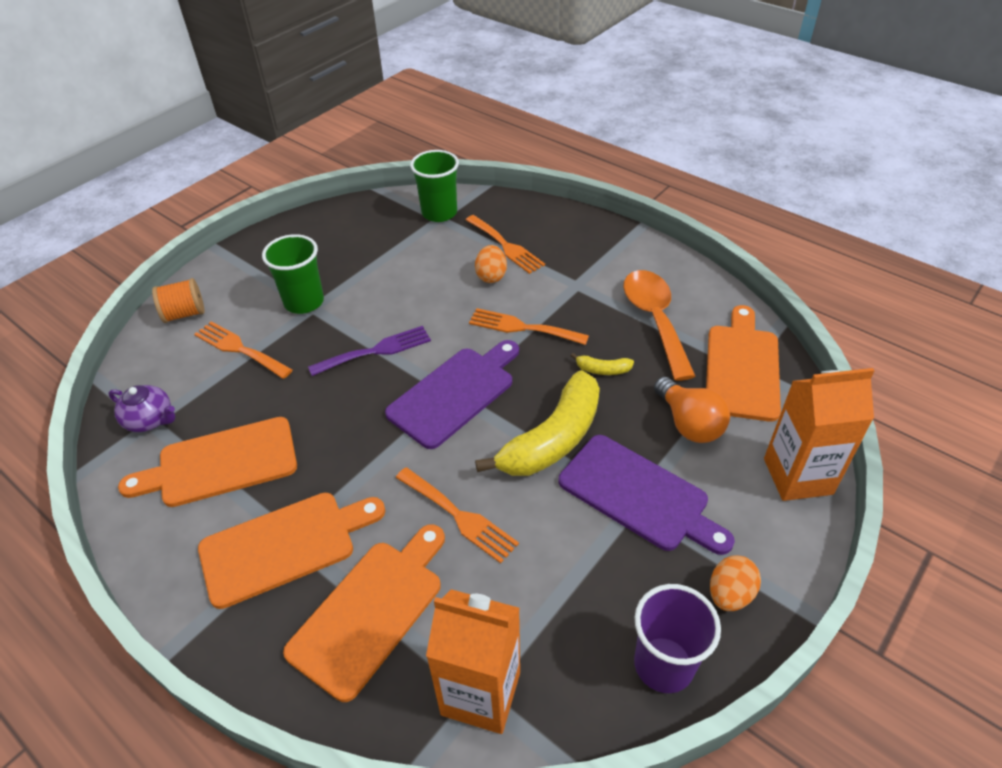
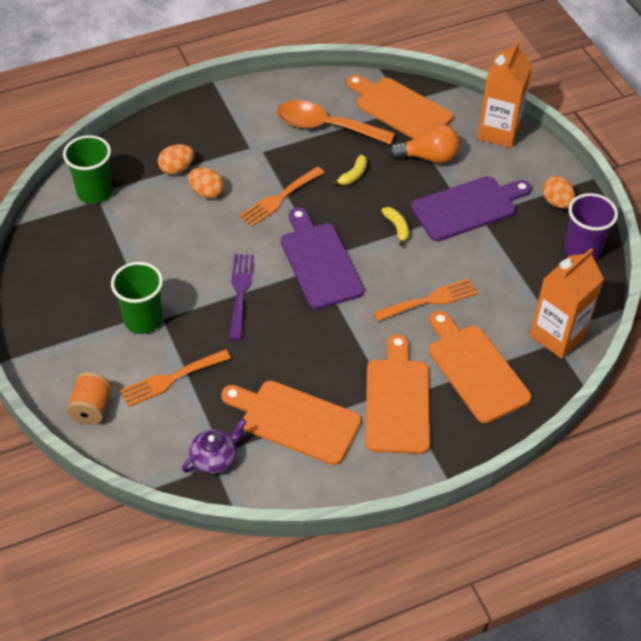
camera: 65 degrees left, 5 degrees up
(221, 463) = (295, 420): orange cutting board -> orange cutting board turned 105 degrees clockwise
(506, 246) = (177, 169): orange fork -> orange egg
(552, 439) = (397, 228): yellow banana -> yellow banana, size x0.41

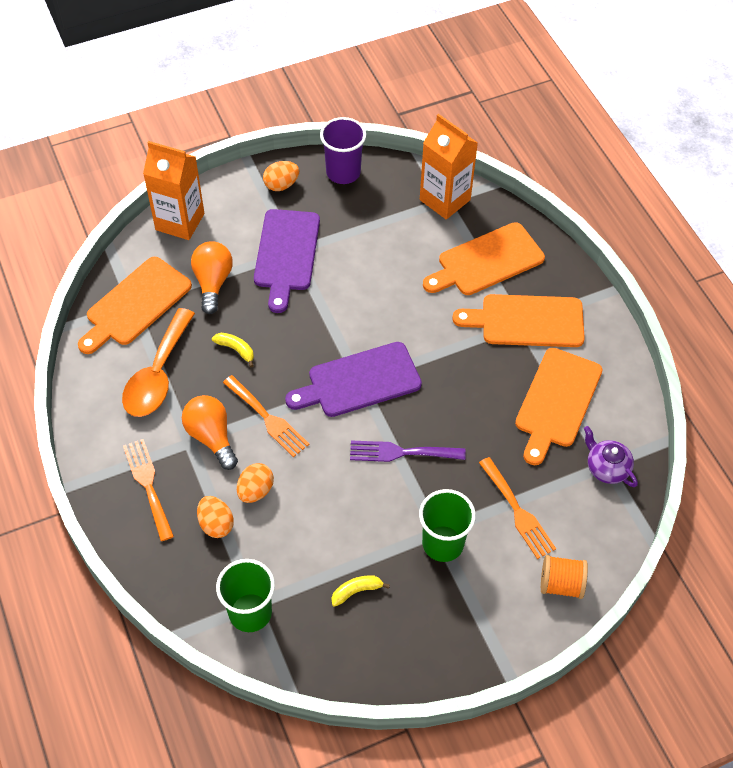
camera: 90 degrees left, 5 degrees up
(261, 163) = (211, 437): none -> orange light bulb
(397, 228) = (313, 313): yellow banana -> yellow banana (356, 591)
(430, 300) = (406, 290): orange fork -> orange fork (148, 484)
(467, 207) = (286, 254): purple cutting board -> purple cutting board turned 150 degrees counterclockwise

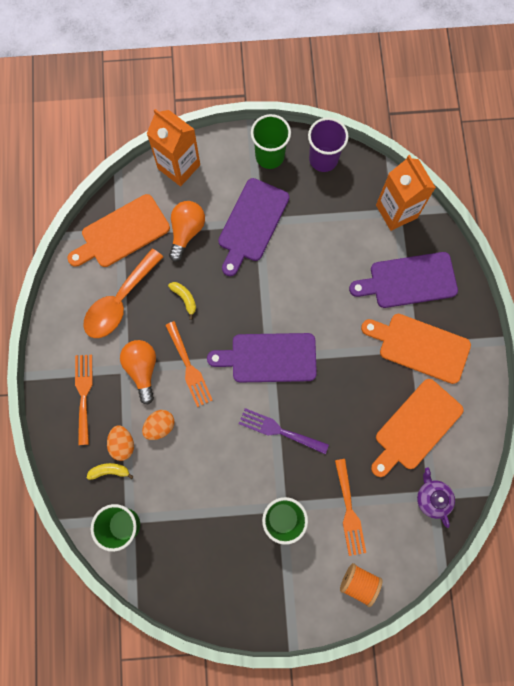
camera: 20 degrees right, 20 degrees up
(281, 185) = (269, 156): orange egg -> green cup
(356, 591) = (206, 534): yellow banana -> yellow banana (110, 471)
(486, 261) = (409, 280): orange cutting board -> purple cutting board

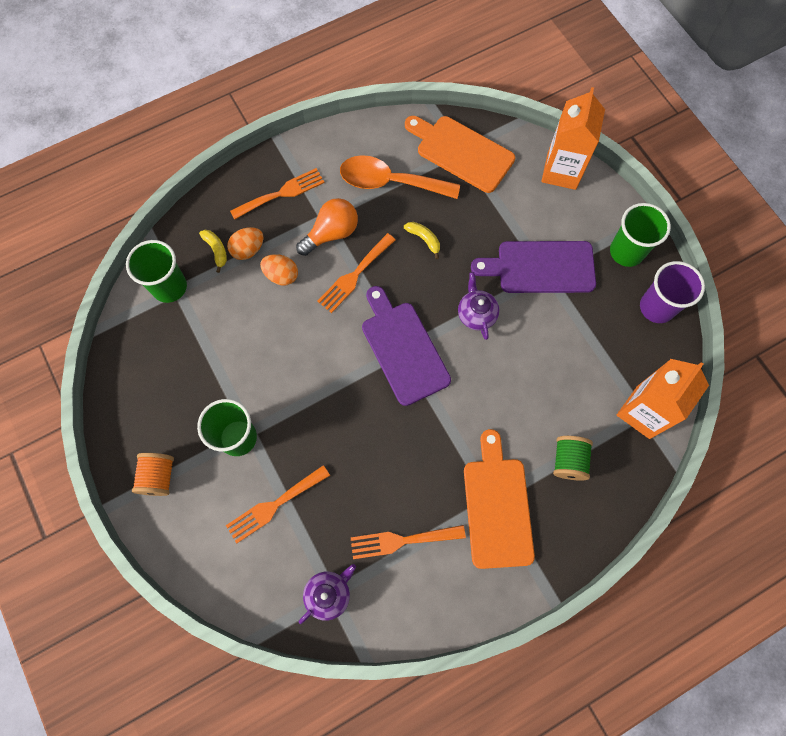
camera: 65 degrees right, 5 degrees down
(185, 299) = (424, 239): yellow banana -> yellow banana turned 75 degrees counterclockwise
(186, 232) = (496, 209): orange light bulb -> none
(267, 289) = (476, 314): none -> purple teapot
(279, 430) = (329, 393): purple fork -> none
(358, 582) = (201, 549): orange spool -> orange spool (158, 477)
(409, 280) = (568, 461): purple cutting board -> green spool
(416, 427) = (401, 540): orange cutting board -> orange fork

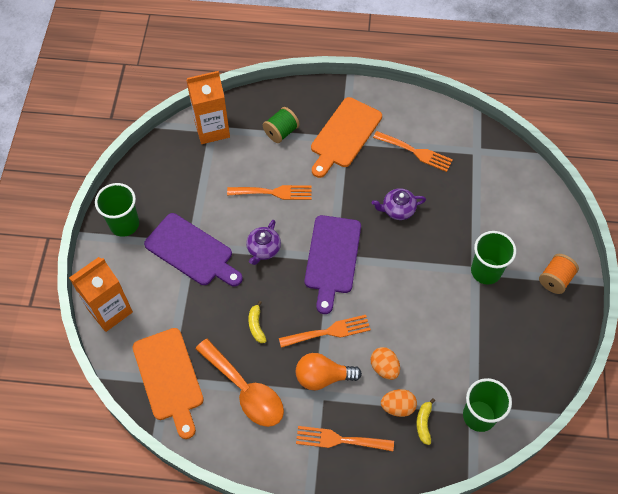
camera: 145 degrees left, 10 degrees down
(274, 505) = (484, 216): orange fork -> orange fork (274, 192)
(329, 594) = (479, 152): purple teapot -> purple teapot (397, 209)
(656, 307) = (142, 178): purple cup -> none

